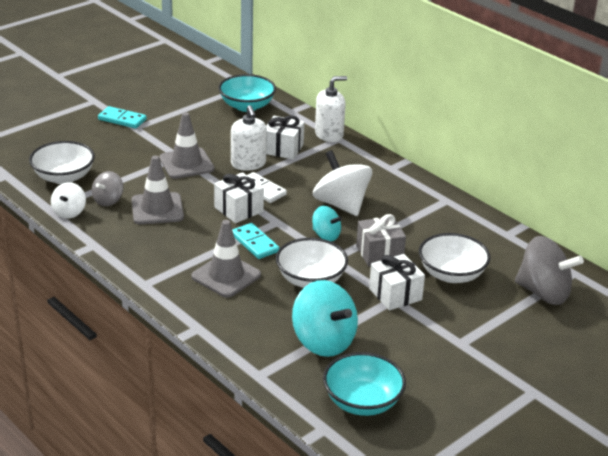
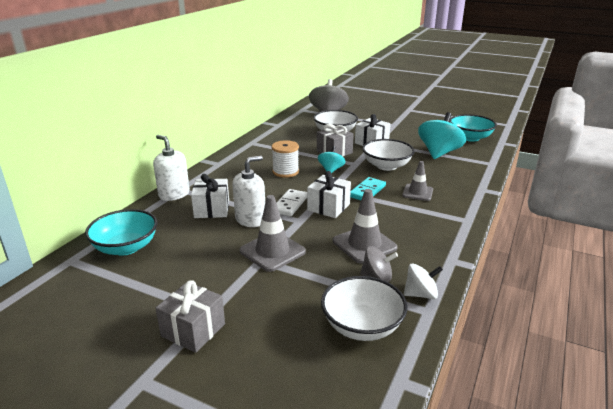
camera: 110 degrees left, 5 degrees down
(122, 119) = (193, 330): turquoise domino -> grey gift
(226, 276) = (417, 192): grey traffic cone -> grey traffic cone, size x0.66
(341, 204) = (285, 172): white spinning top -> white spool

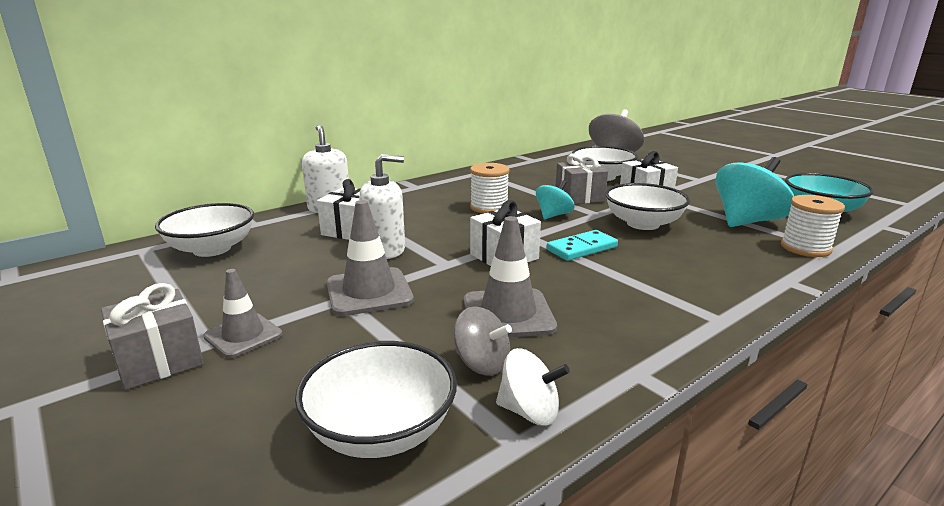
camera: 25 degrees right, 5 degrees down
(126, 247) = (212, 249): turquoise bowl -> white bowl
(290, 204) = (454, 243): white domino -> none
(417, 192) = (663, 264): grey traffic cone -> grey traffic cone (243, 335)
(477, 165) = (805, 248): none -> white spool

